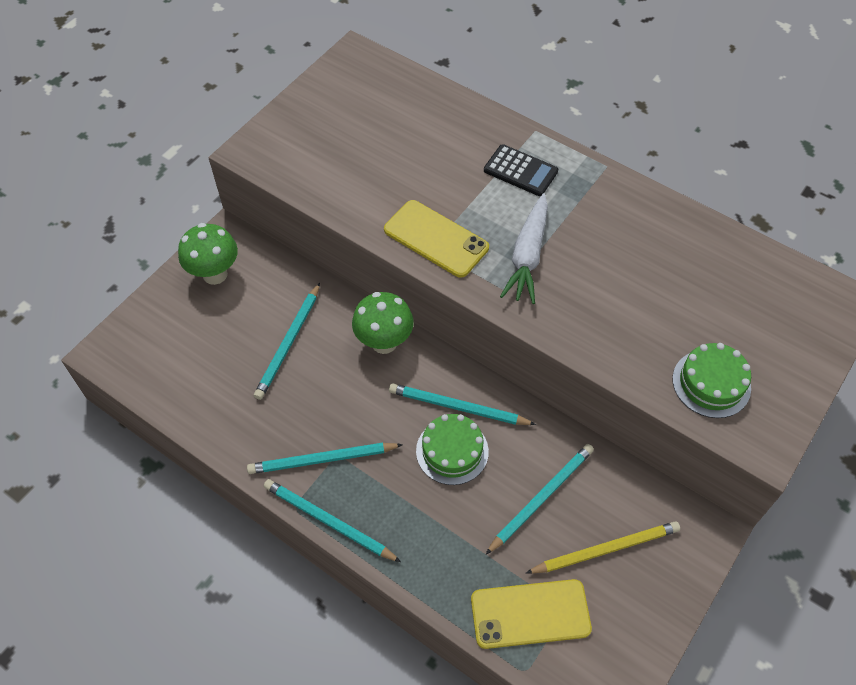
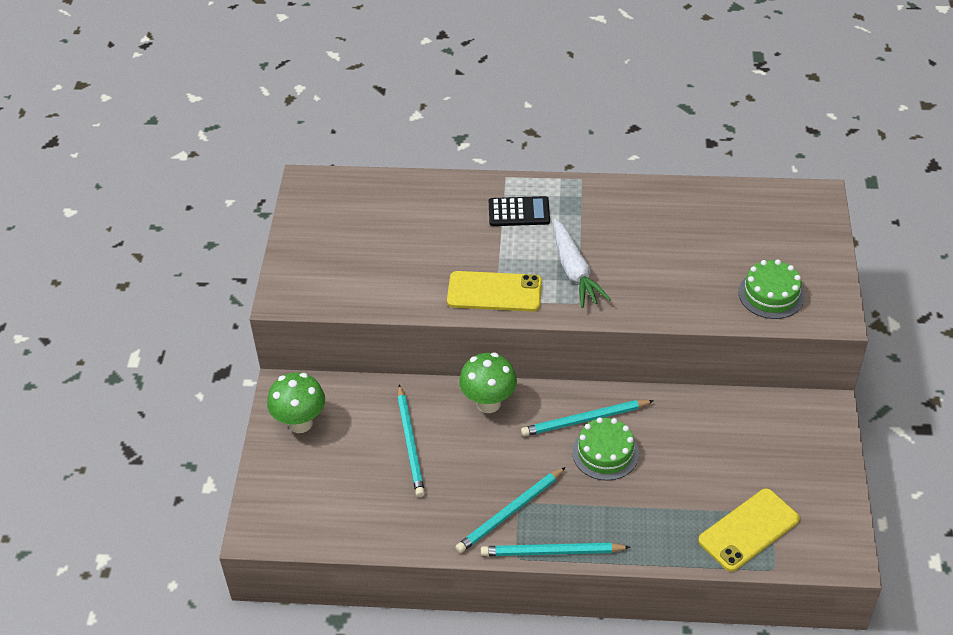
camera: 30 degrees left, 10 degrees down
(541, 498) = (696, 450): turquoise pencil -> none
(605, 549) = (767, 459): yellow pencil -> none

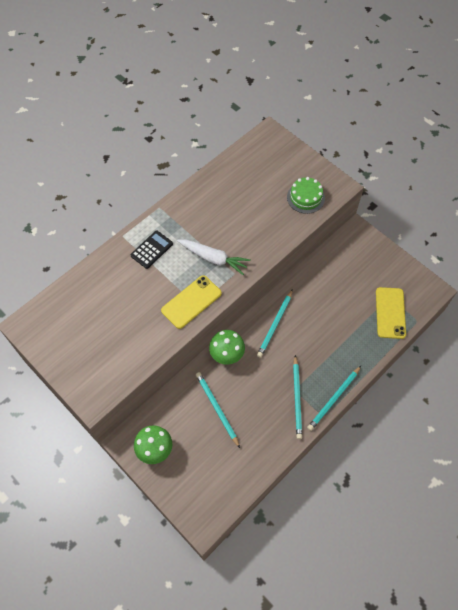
camera: 50 degrees left, 15 degrees up
(410, 443) = (217, 409): turquoise pencil -> turquoise pencil turned 150 degrees counterclockwise
(605, 453) = (301, 332): green cake -> none

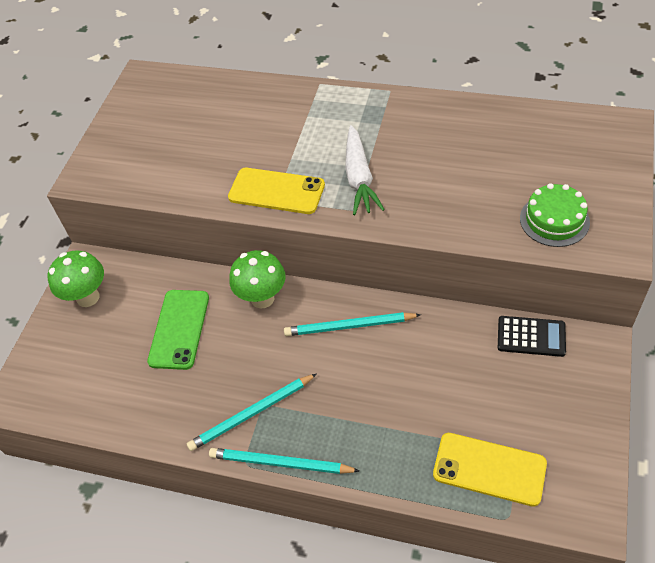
camera: 65 degrees right, 10 degrees down
(152, 250) = (322, 117): black calculator -> black calculator (531, 337)
(217, 409) = (179, 329): turquoise pencil -> green phone
(390, 313) = (489, 469): yellow phone -> yellow phone turned 45 degrees clockwise

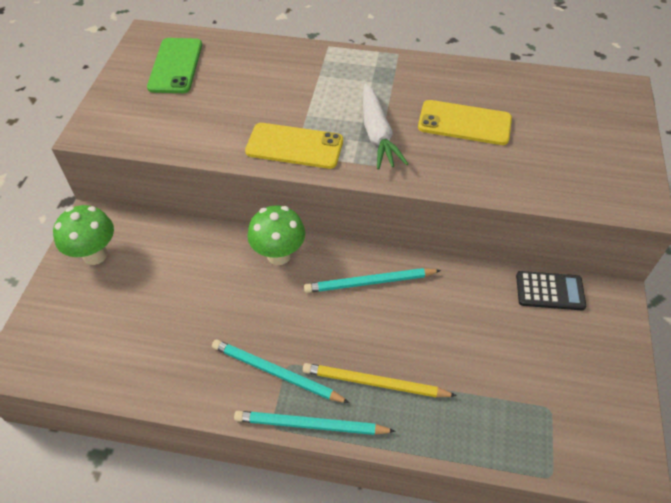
camera: 10 degrees left, 0 degrees up
(179, 329) = (194, 286): green phone -> green phone (175, 66)
(252, 413) = (276, 373): turquoise pencil -> turquoise pencil turned 60 degrees clockwise
(345, 425) = (375, 383): none -> yellow pencil
(489, 469) = (526, 425): yellow phone -> yellow phone (464, 123)
(554, 220) = (574, 176): green cake -> none

